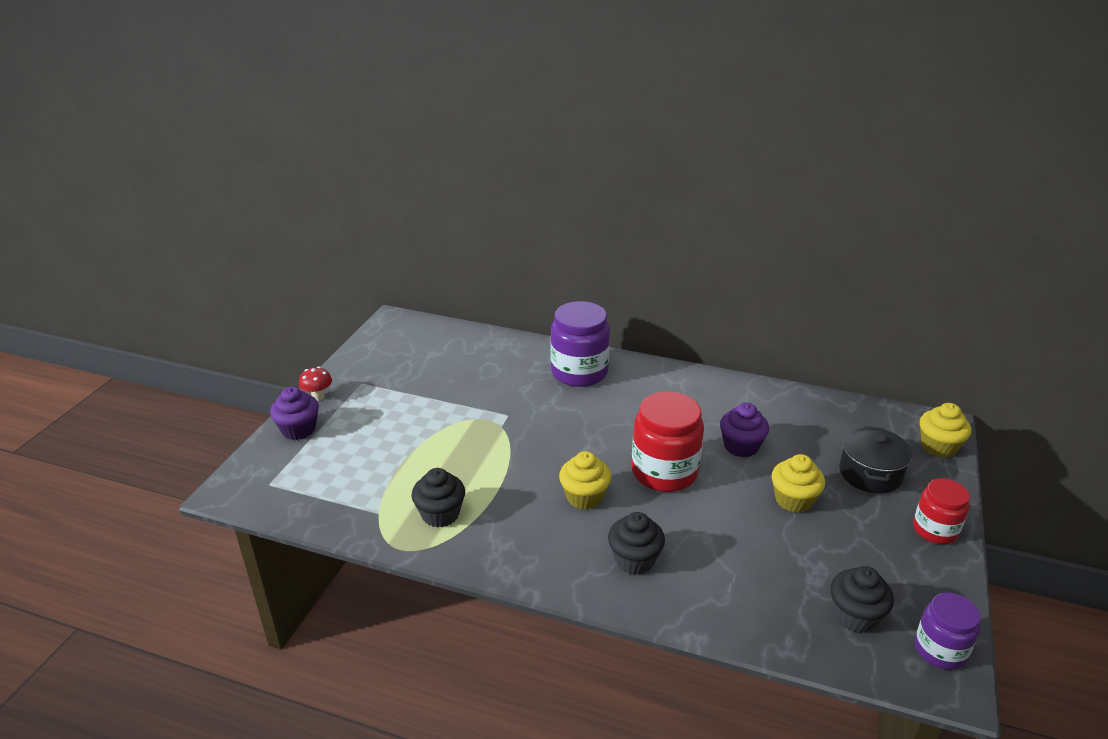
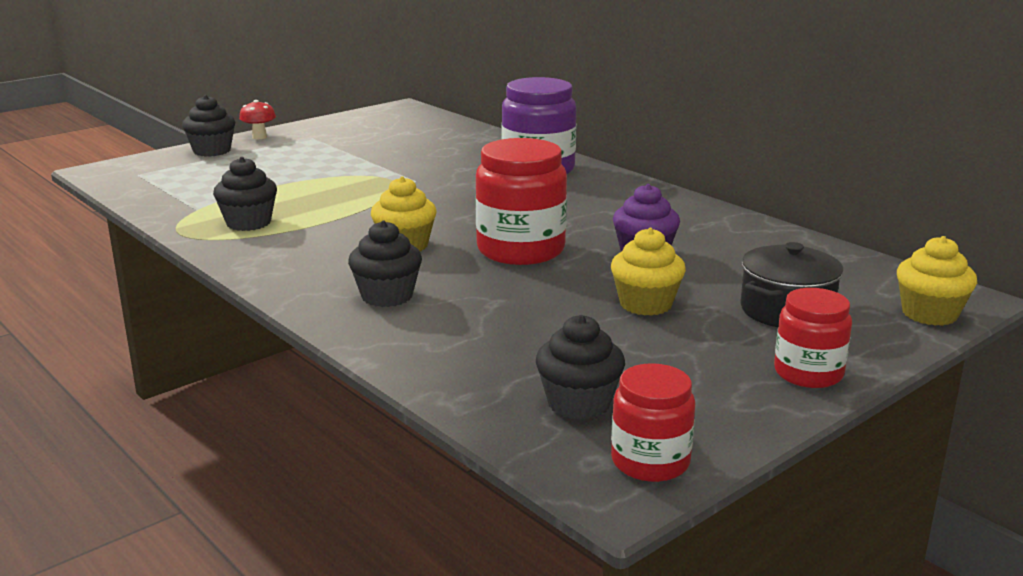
camera: 30 degrees right, 10 degrees down
(298, 429) = (212, 151): purple cupcake -> black cupcake
(940, 650) = (650, 462): purple jar -> red jar

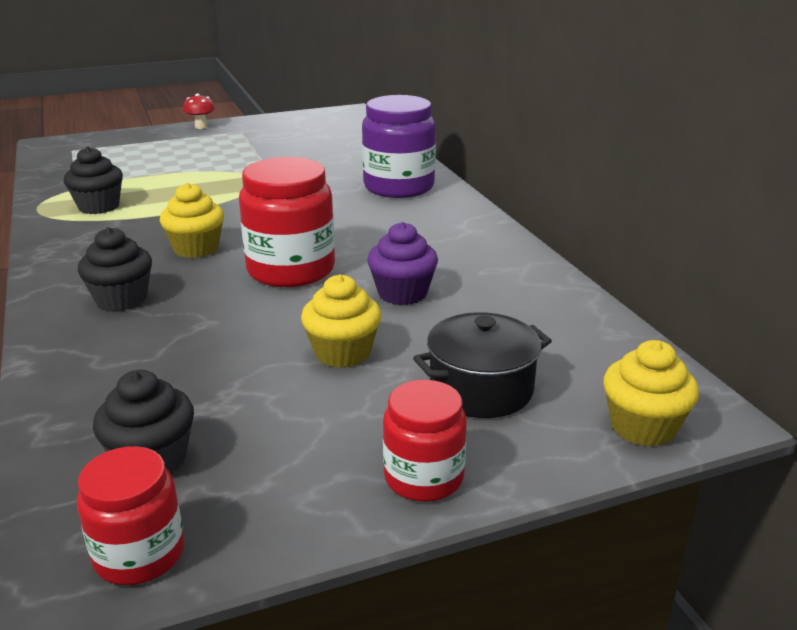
camera: 20 degrees right, 5 degrees up
(212, 151) = (150, 135): black cupcake -> none

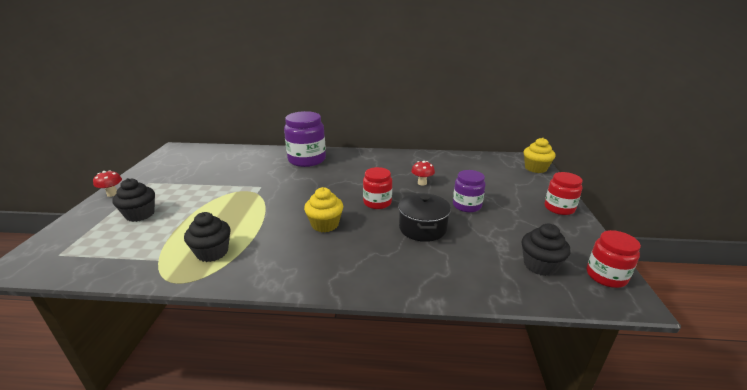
camera: 65 degrees left, 0 degrees up
(121, 299) = (372, 257): black cupcake -> black cupcake (140, 214)
(291, 270) = (377, 202): red jar -> red jar, size x0.61
(342, 353) = (466, 205): yellow cupcake -> purple jar
(402, 293) = (422, 183): purple cupcake -> red mushroom
(481, 389) = (505, 186): black pot -> black pot (422, 228)

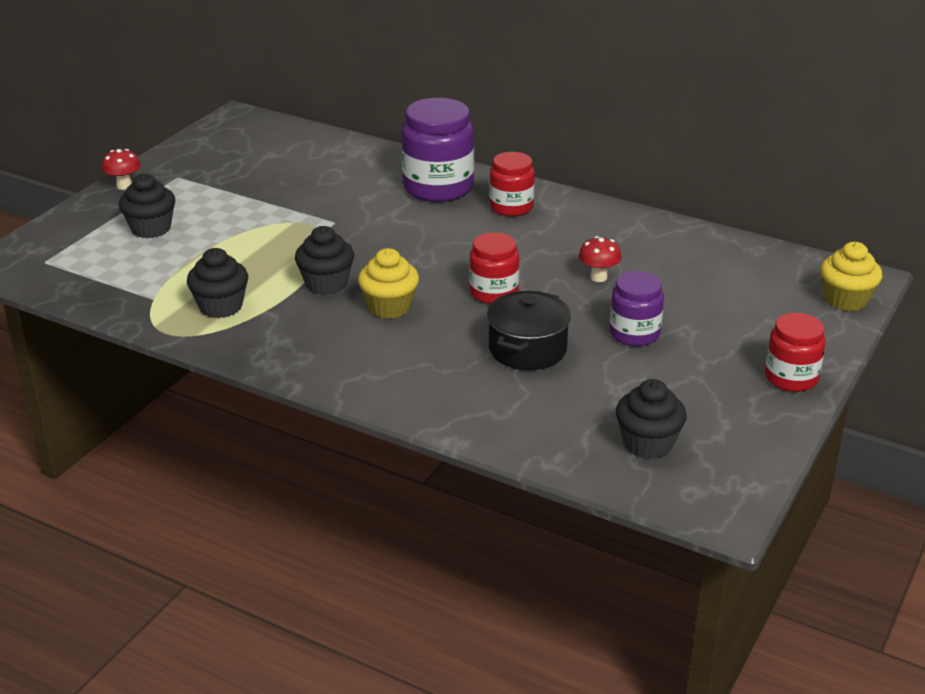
camera: 25 degrees right, 5 degrees up
(277, 220) = (326, 283): none -> black cupcake
(606, 276) = (729, 483): red jar -> red jar (511, 207)

